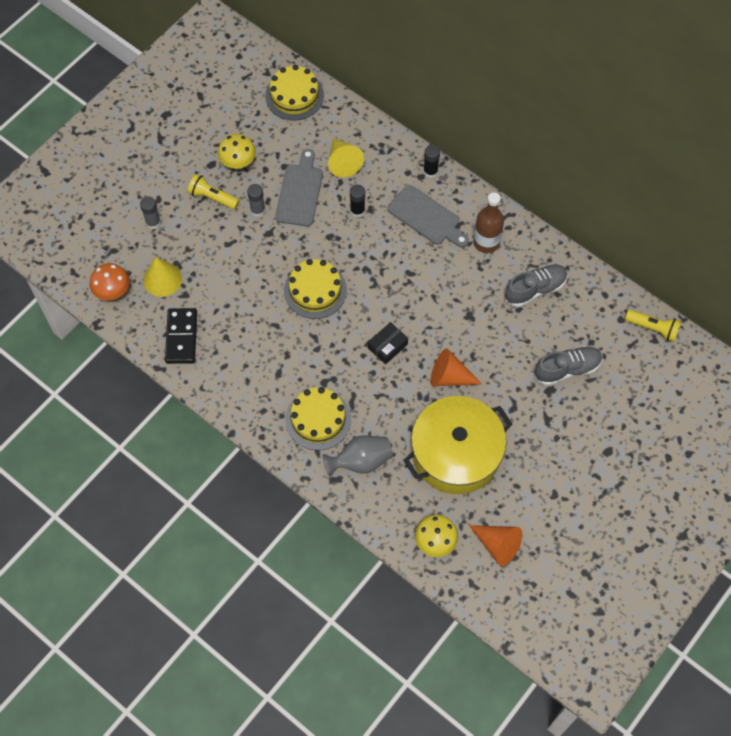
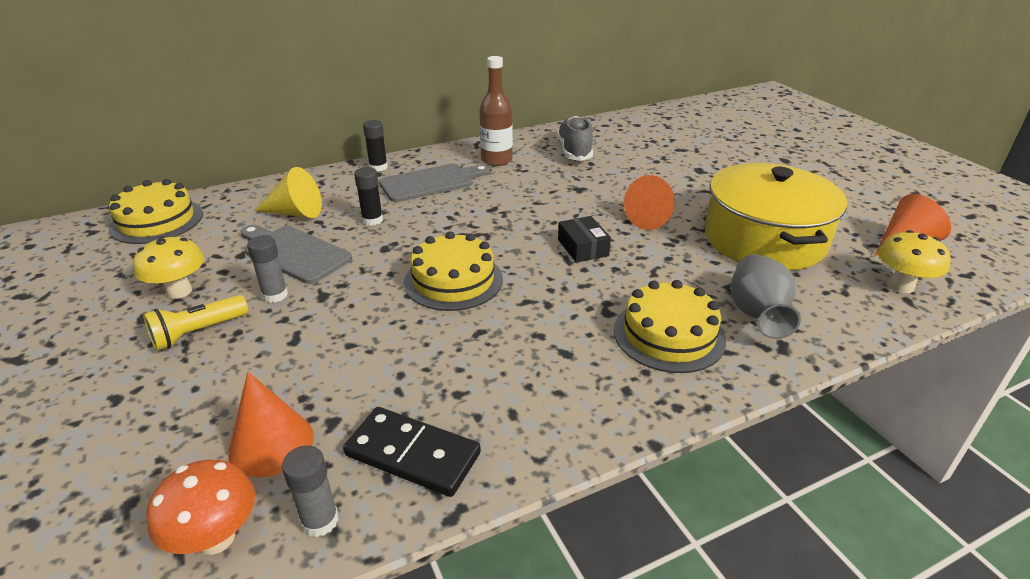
camera: 65 degrees left, 30 degrees down
(153, 222) = (148, 419): grey glue stick -> grey glue stick (320, 520)
(162, 279) = (271, 443): yellow cone -> orange cone
(567, 369) = (679, 157): grey shoe -> none
(653, 328) = (655, 115): yellow flashlight -> none

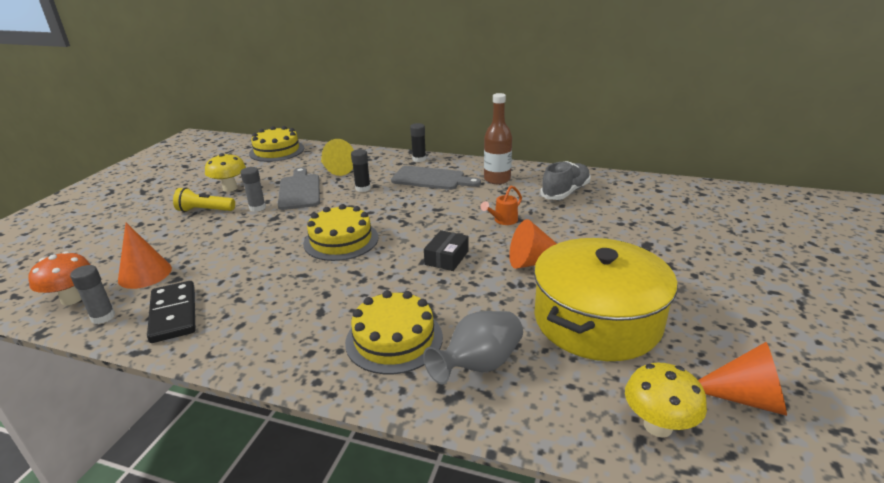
camera: 45 degrees right, 5 degrees down
(569, 195) = (503, 220): none -> orange watering can

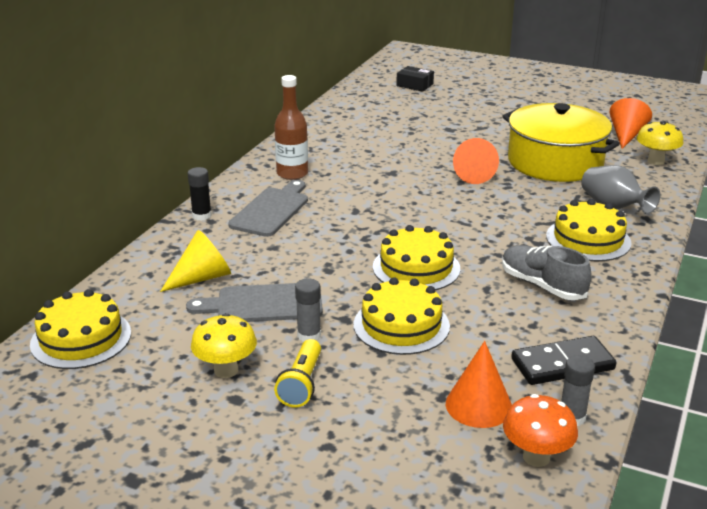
camera: 85 degrees left, 0 degrees up
(258, 239) = (401, 325): none -> yellow cake
(363, 188) = (279, 256): black glue stick -> none
(446, 258) = (461, 211): black box -> black box (414, 85)
(503, 220) = (393, 179): orange watering can -> none
(565, 192) = (340, 145): grey shoe -> grey shoe (542, 285)

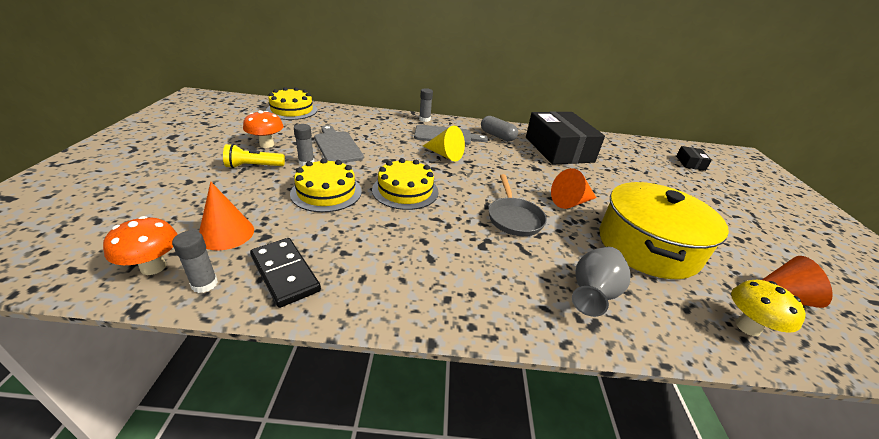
camera: 65 degrees right, 5 degrees up
(201, 215) = (424, 119): black glue stick -> grey glue stick
(202, 277) = (358, 127): yellow cone -> yellow cone (445, 155)
(226, 370) = (267, 144): yellow mushroom -> orange mushroom
(292, 174) = (497, 136): brown bottle -> grey capsule
(350, 145) = (558, 149): none -> black box
(494, 213) = (514, 218): none -> grey pan
(542, 285) = (409, 253): grey shoe -> none
(588, 239) = (511, 278): yellow cake -> none

